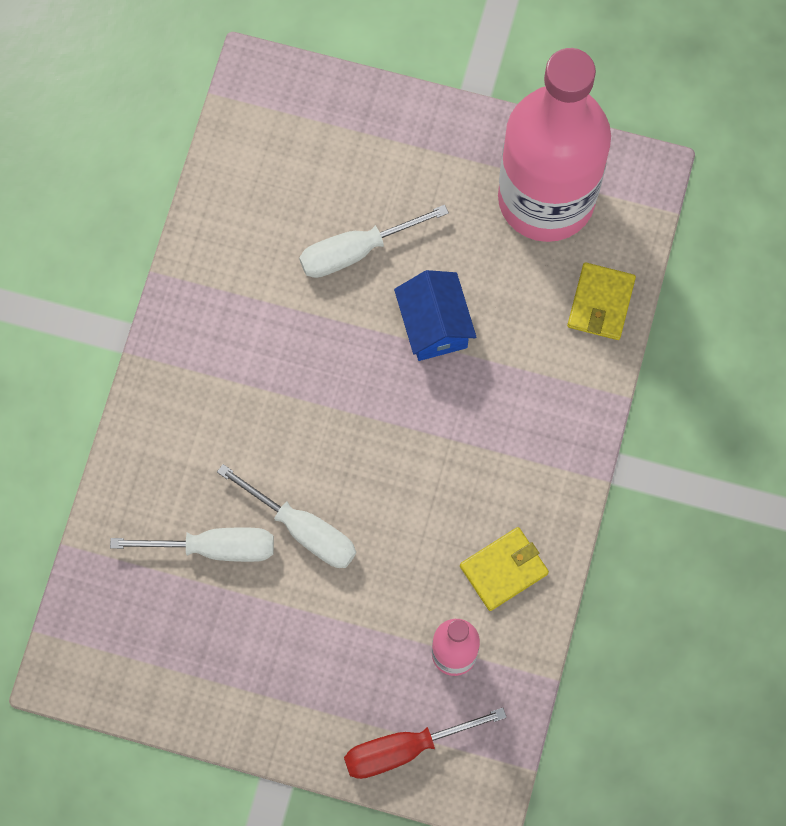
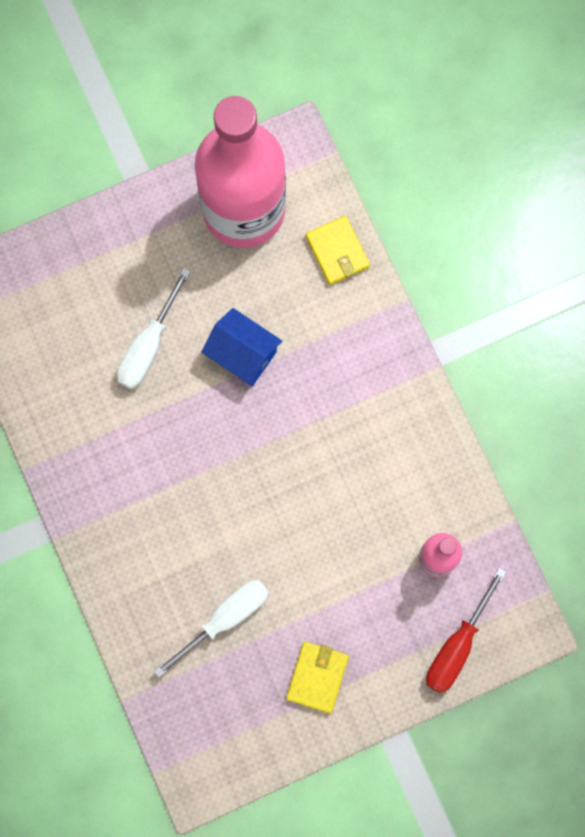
camera: 40 degrees left, 5 degrees up
(302, 529) = (272, 559): white screwdriver -> none
(503, 570) = (422, 478): yellow wallet -> yellow wallet (317, 677)

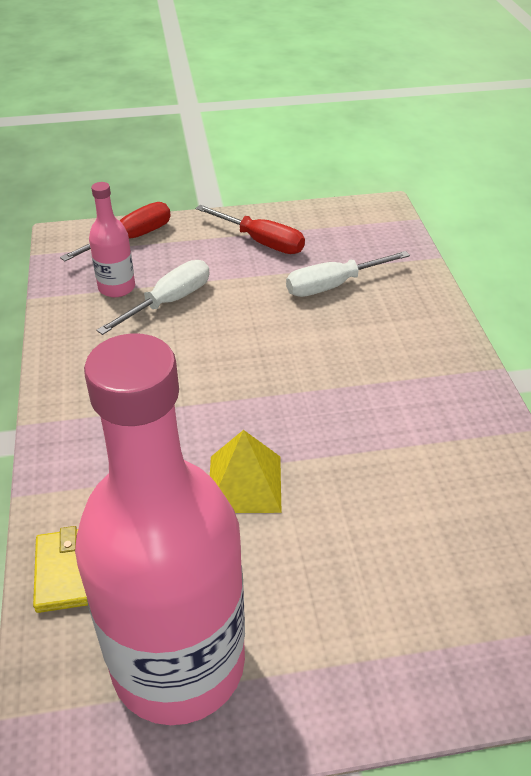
camera: 165 degrees left, 35 degrees down
(149, 345) = (364, 518): white screwdriver -> white screwdriver (168, 302)
(242, 354) = (244, 483): blue house -> yellow pyramid
(317, 677) = (261, 242): yellow wallet -> red screwdriver

